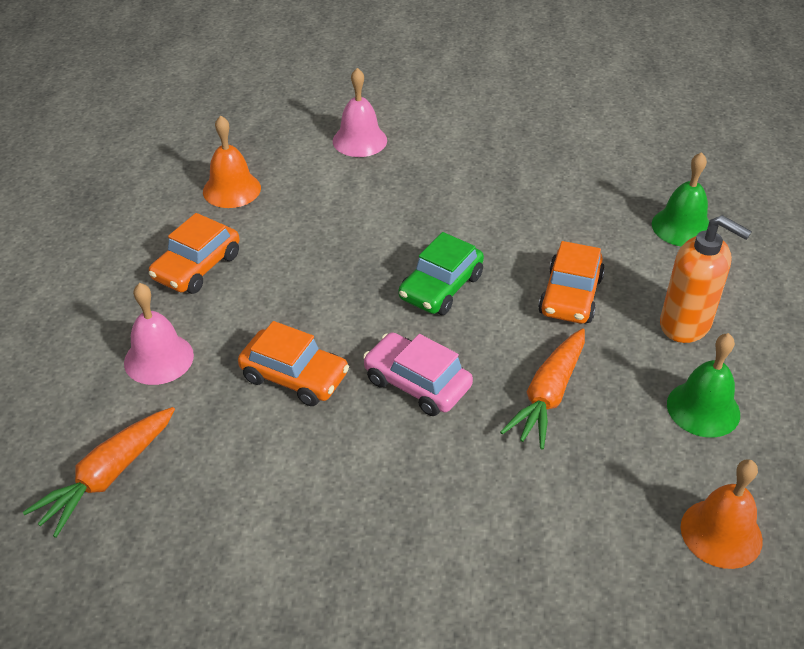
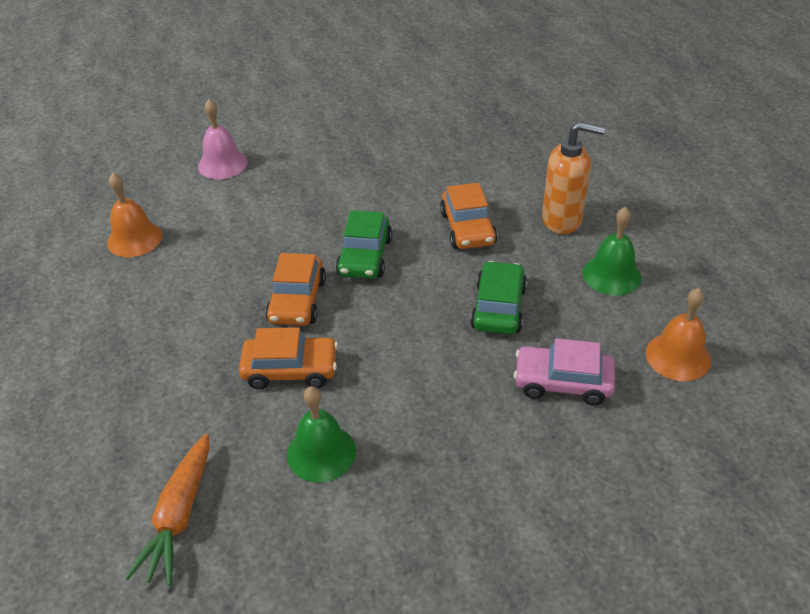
camera: 25 degrees left, 0 degrees up
(158, 358) = (160, 401): pink bell -> none
(197, 267) = (145, 313): orange car -> orange car (297, 301)
(417, 383) = (394, 336): pink car -> pink car (563, 382)
(548, 395) = (498, 307): orange carrot -> green car
(682, 227) = (515, 151): green bell -> green bell (321, 452)

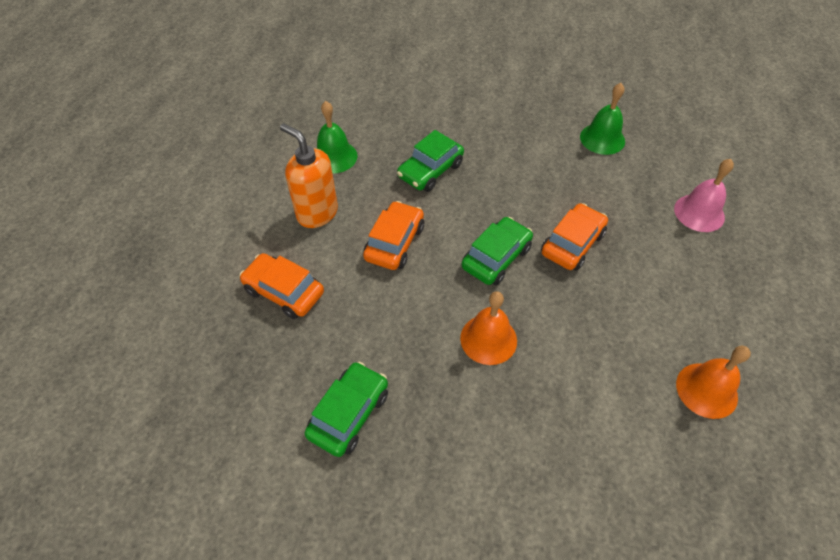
camera: 150 degrees left, 10 degrees up
(179, 516) = (699, 142): orange carrot -> none
(222, 164) = (581, 465): pink bell -> pink bell (699, 213)
(290, 370) = (600, 194): orange car -> orange car (284, 292)
(398, 126) = (349, 414): none -> green car
(563, 382) = (434, 113): pink car -> none
(678, 356) = (356, 97): orange bell -> orange bell (488, 339)

